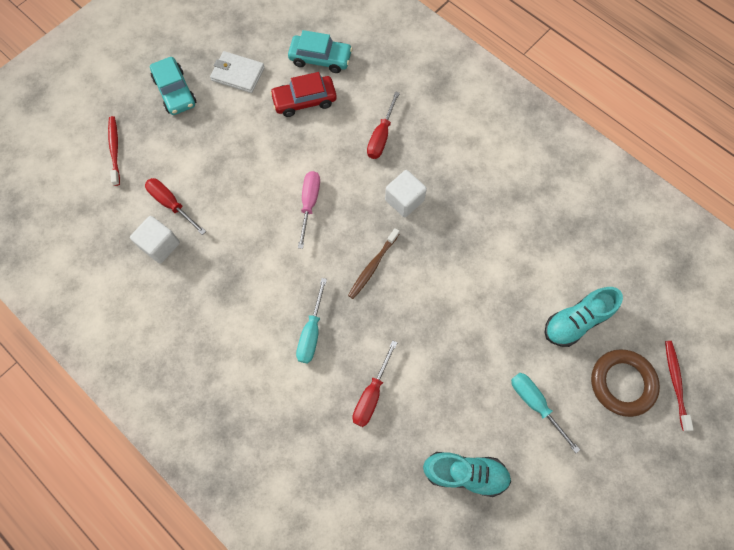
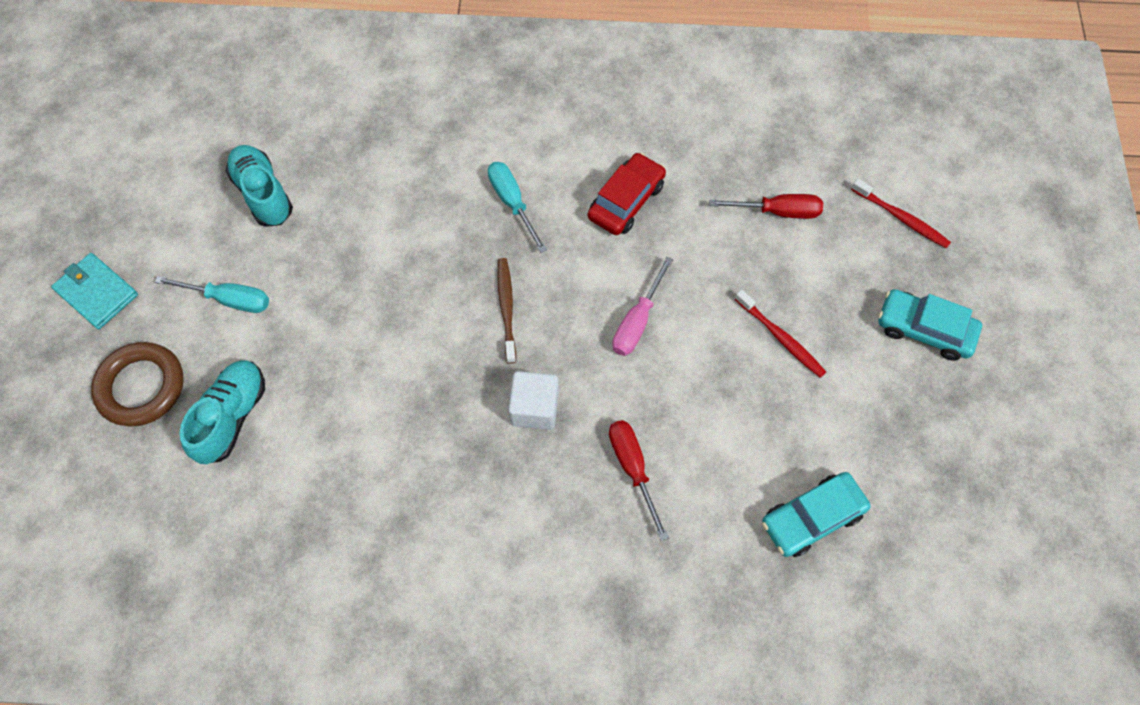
camera: 140 degrees right, 5 degrees down
(160, 245) = (742, 168): white cube -> none
(238, 74) = (883, 410): white wallet -> none
(304, 100) = (769, 441): red car -> red car (626, 201)
(309, 204) = (637, 321): pink screwdriver -> pink screwdriver turned 60 degrees clockwise
(371, 394) = (405, 193): red screwdriver -> none
(465, 473) = (263, 194): turquoise shoe -> turquoise shoe turned 90 degrees clockwise
(621, 480) = (97, 292): none -> turquoise wallet
(675, 383) = (77, 431): red toothbrush -> red toothbrush (781, 338)

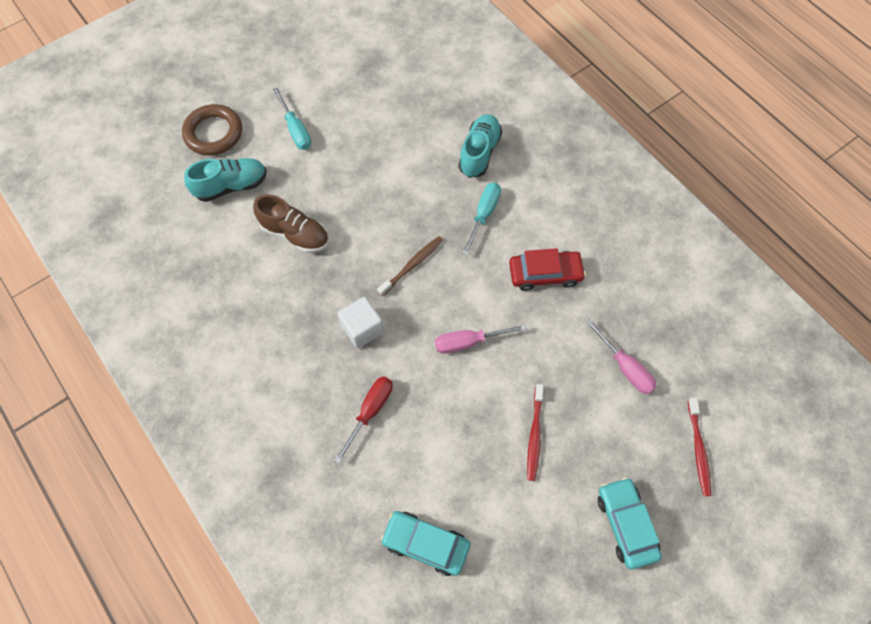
camera: 50 degrees right, 0 degrees up
(97, 292) = (248, 71): turquoise wallet -> none
(263, 194) = (371, 93): turquoise shoe -> turquoise shoe (479, 153)
(360, 394) = (295, 234): none -> brown shoe
(778, 211) = (625, 367): red screwdriver -> pink screwdriver

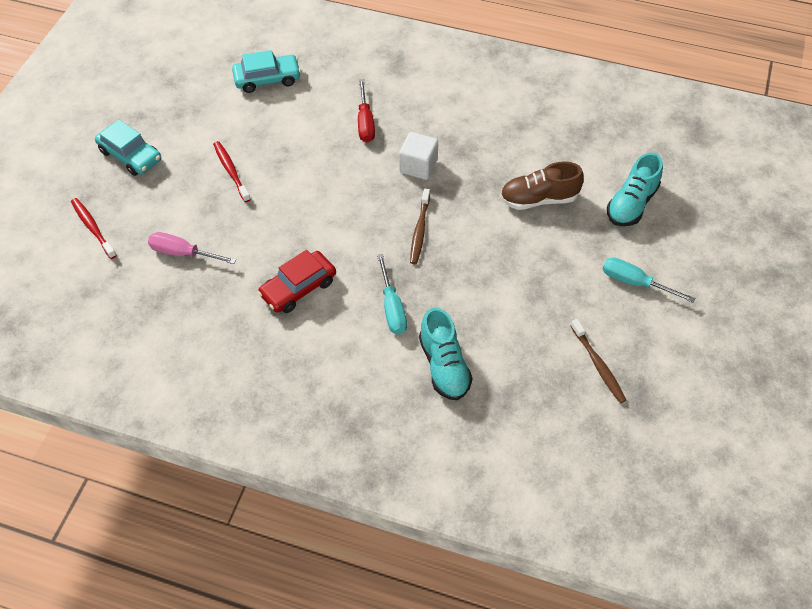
camera: 145 degrees right, 10 degrees down
(213, 133) = (700, 236): brown ring -> none
(377, 95) = (598, 365): none -> brown toothbrush
(468, 342) = (327, 202): pink screwdriver -> none

